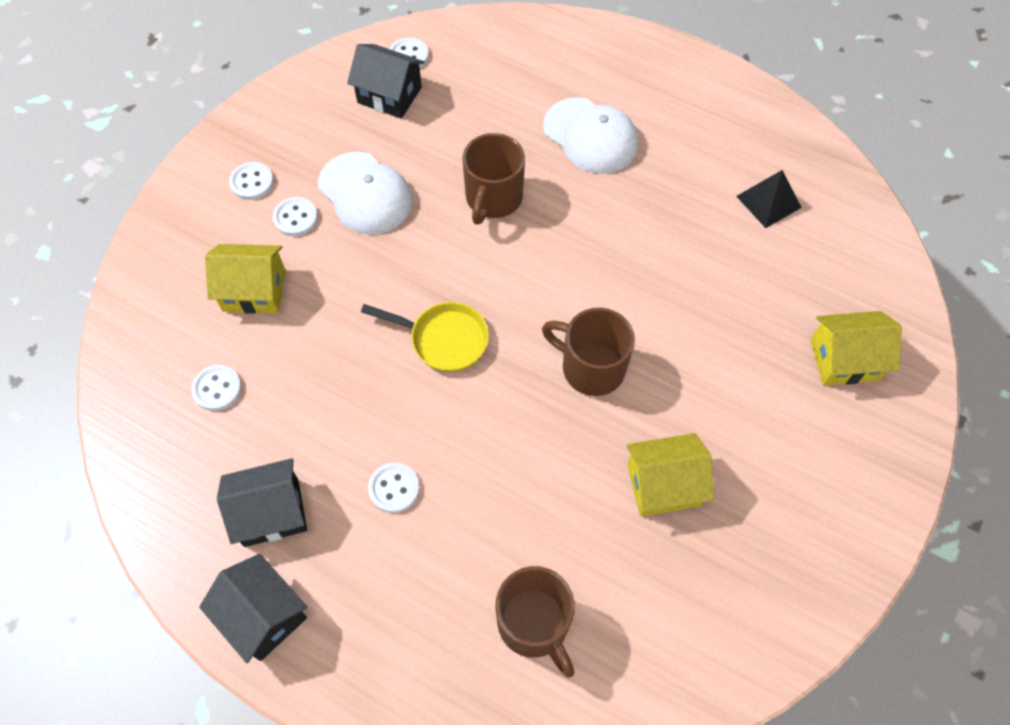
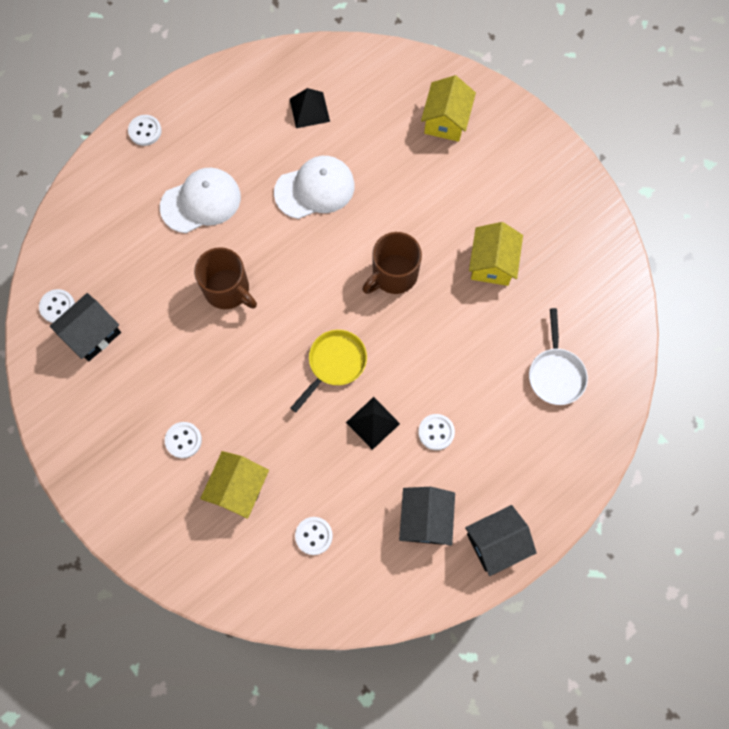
camera: 70 degrees left, 10 degrees up
(252, 182) = (133, 466): white button -> white button (145, 131)
(365, 193) = (183, 381): white cap -> white cap (315, 189)
(381, 408) = (373, 423): none -> black pyramid
(534, 624) = (555, 374): brown mug -> white pan

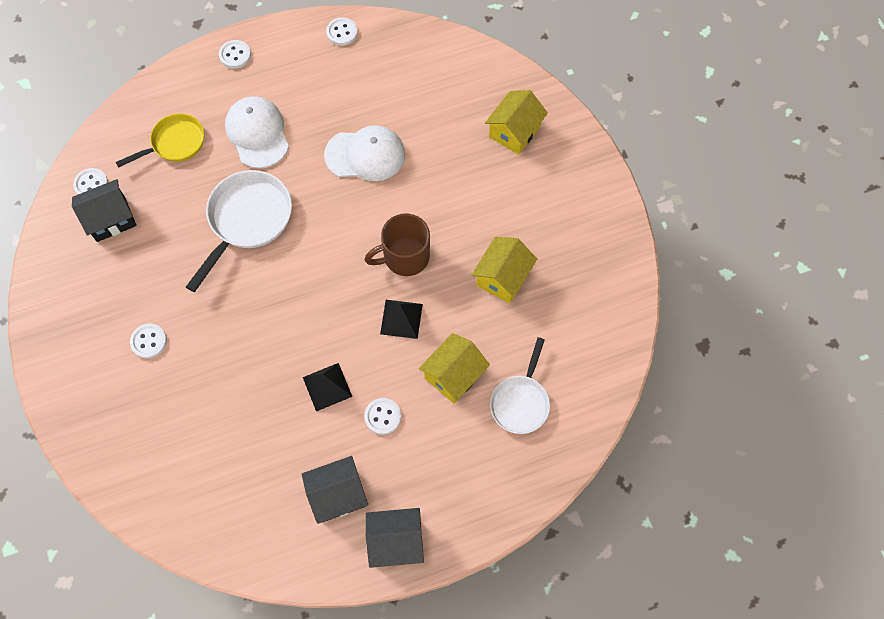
camera: 20 degrees right, 5 degrees down
(201, 202) = (257, 133): white cap -> white cap turned 105 degrees counterclockwise
(228, 290) = (247, 220): brown mug -> white pan
(238, 488) = (179, 403): yellow house -> yellow house (453, 375)
(309, 110) = (391, 82): black pyramid -> black pyramid (401, 319)
(314, 536) = (228, 471): white button -> white button (342, 32)
(334, 363) = (315, 320): yellow pan -> yellow pan (175, 143)
(425, 519) = (337, 494): black house -> black house turned 45 degrees clockwise

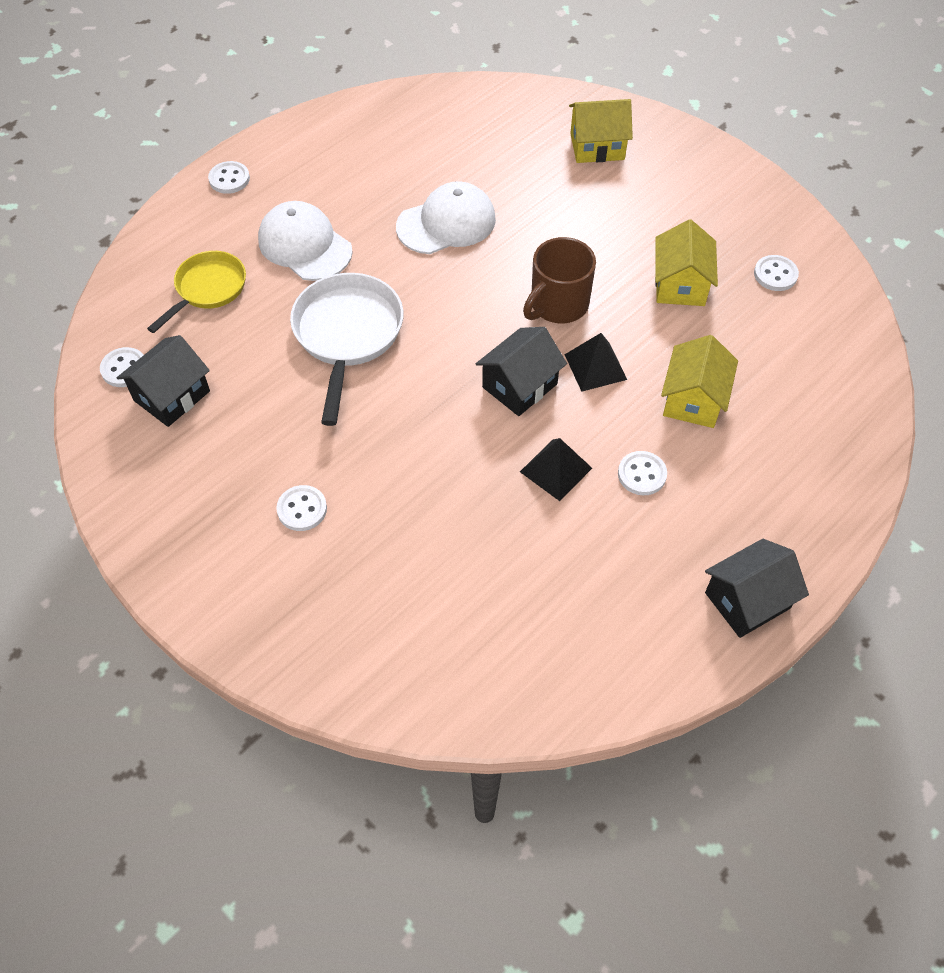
camera: 25 degrees left, 10 degrees down
(337, 494) = (644, 580): black house -> black house (519, 385)
(342, 32) = (343, 118): white button -> white button (775, 274)
(514, 131) = (597, 146): yellow house -> yellow house turned 75 degrees clockwise
(520, 402) = (785, 397): white pan -> none

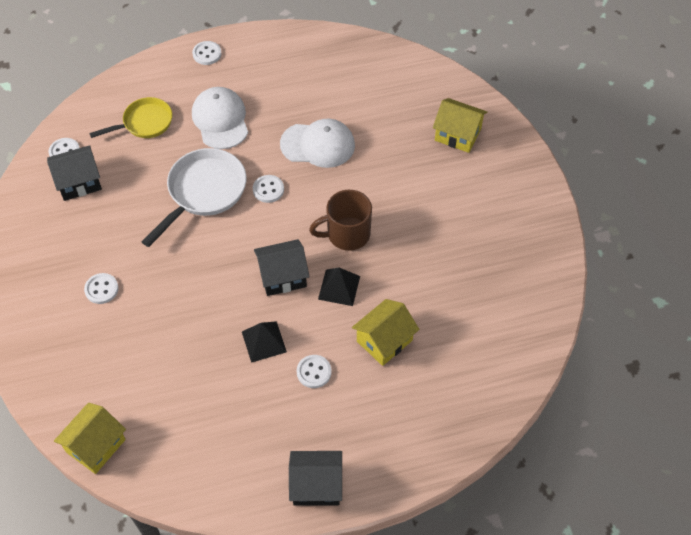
camera: 30 degrees right, 0 degrees up
(680, 284) = (437, 259): yellow house -> yellow house (96, 446)
(775, 274) = (508, 283): white button -> white button (268, 189)

